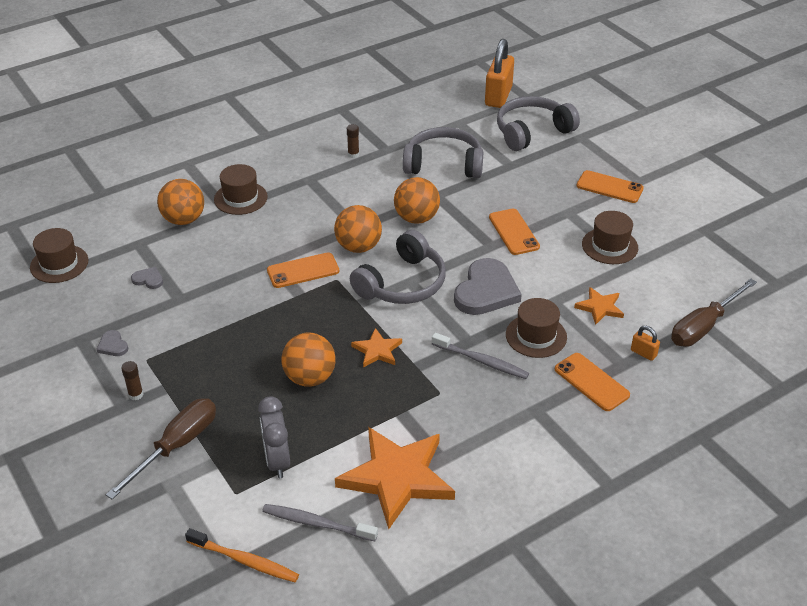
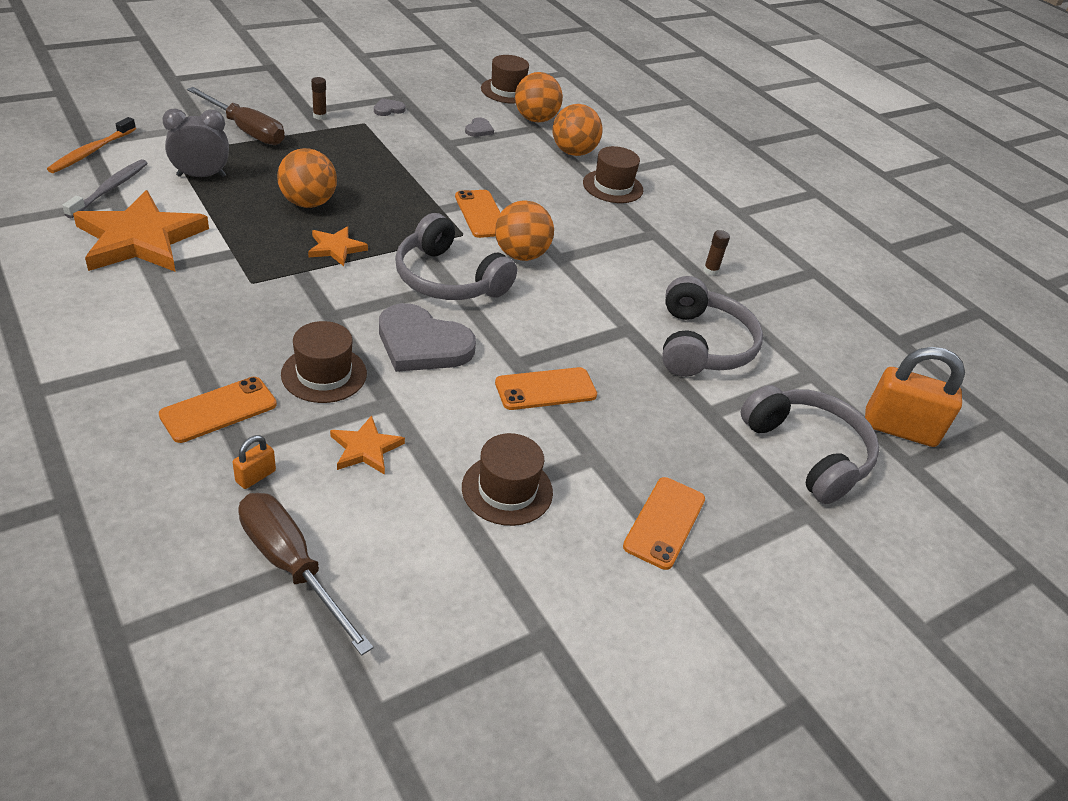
camera: 85 degrees right, 0 degrees up
(416, 218) = (577, 305): orange ball -> orange ball (535, 119)
(481, 361) = (293, 320): grey toothbrush -> none

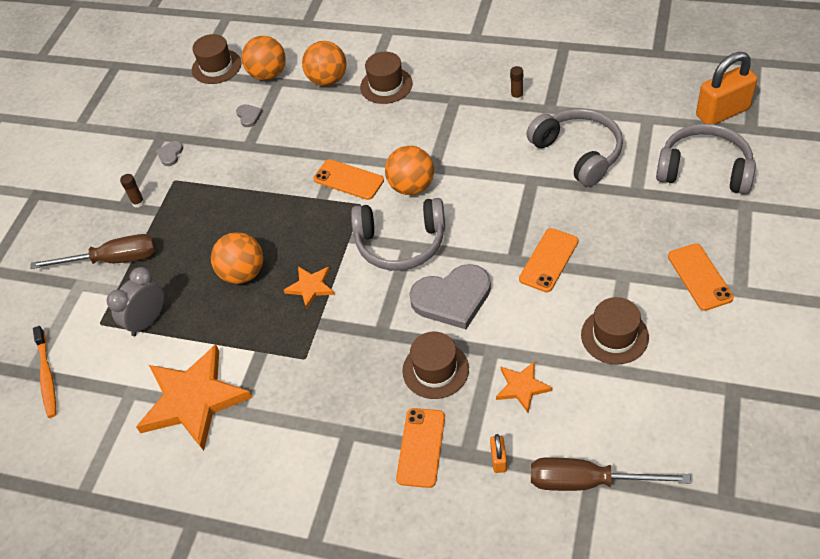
camera: 30 degrees left, 10 degrees up
(110, 189) = (111, 388): grey toothbrush -> none

